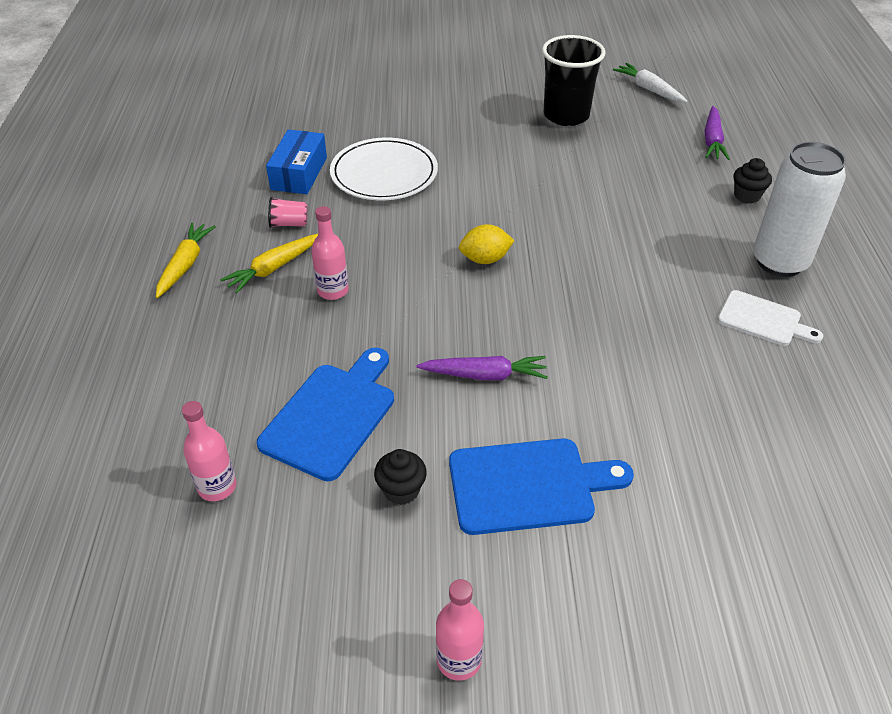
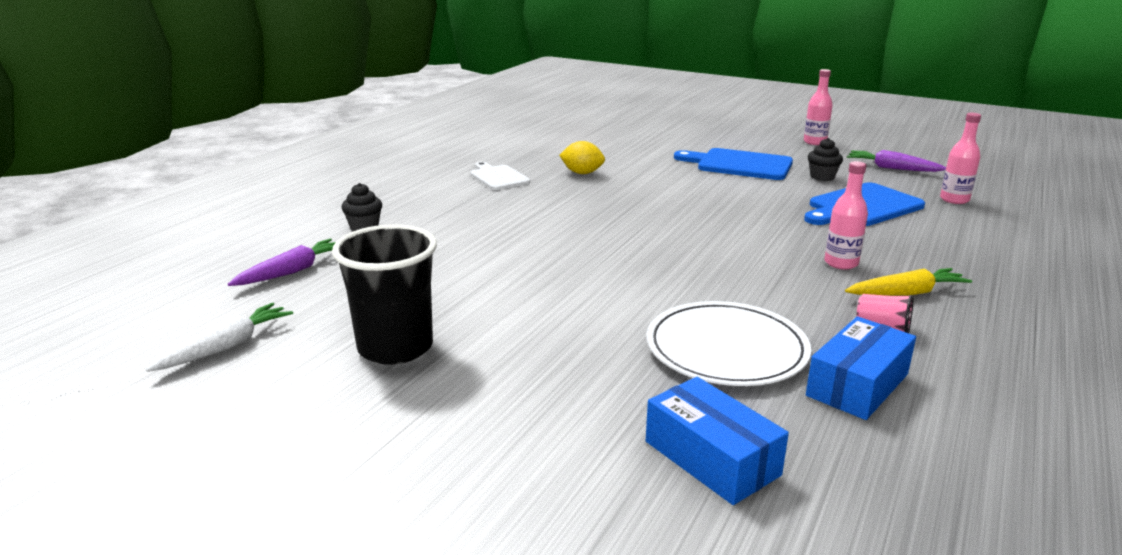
camera: 150 degrees left, 20 degrees down
(185, 265) = (1023, 322): yellow carrot -> none
(360, 114) = (711, 458): none -> blue box
(485, 259) = (670, 248): yellow lemon -> yellow lemon (582, 173)
(485, 375) = (731, 198): purple carrot -> purple carrot (892, 168)
(649, 89) = (226, 347): white carrot -> white carrot turned 135 degrees counterclockwise
(779, 262) = (428, 193): white can -> none

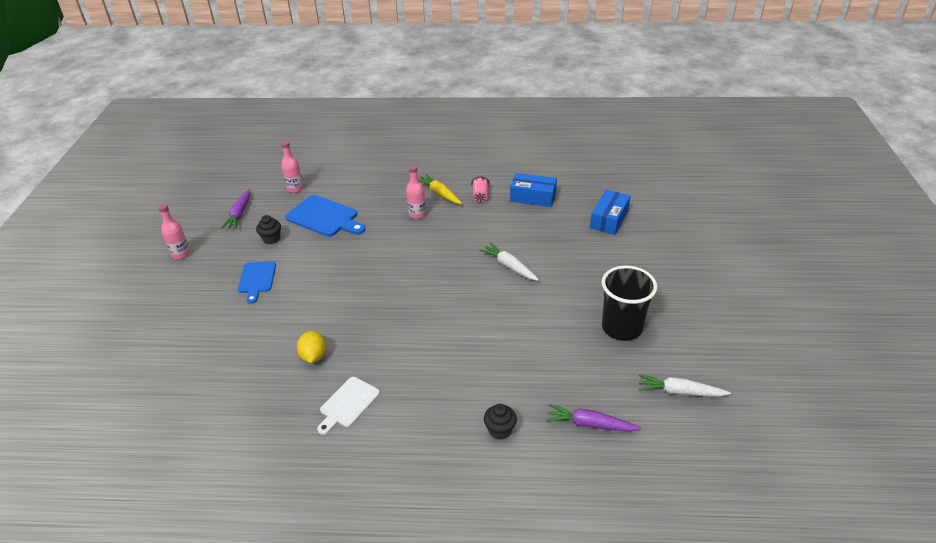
camera: 115 degrees left, 15 degrees up
(638, 300) = (509, 266): none -> white carrot
(726, 349) = (533, 231): white plate -> none
(739, 165) = (257, 279): blue cutting board -> blue cutting board, size x0.64

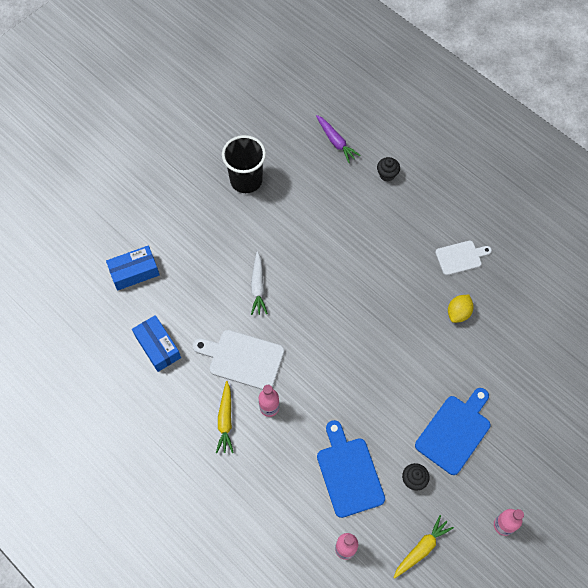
camera: 140 degrees left, 25 degrees up
(239, 214) = (421, 548): purple carrot -> yellow carrot
(257, 279) = (454, 431): blue cutting board -> blue cutting board, size x1.56
(466, 224) = (243, 359): none -> white cutting board
(480, 196) = (197, 386): pink cup -> none
(679, 392) = (267, 121): white carrot -> none

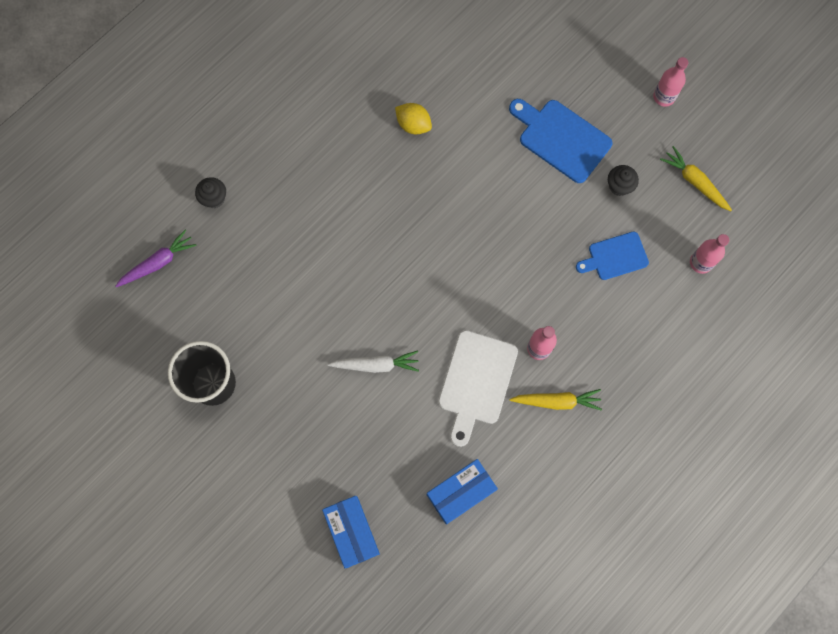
camera: 90 degrees left, 10 degrees up
(348, 473) = (615, 257): blue cutting board -> blue cutting board, size x0.64
(460, 257) = (338, 117): white cutting board -> none

